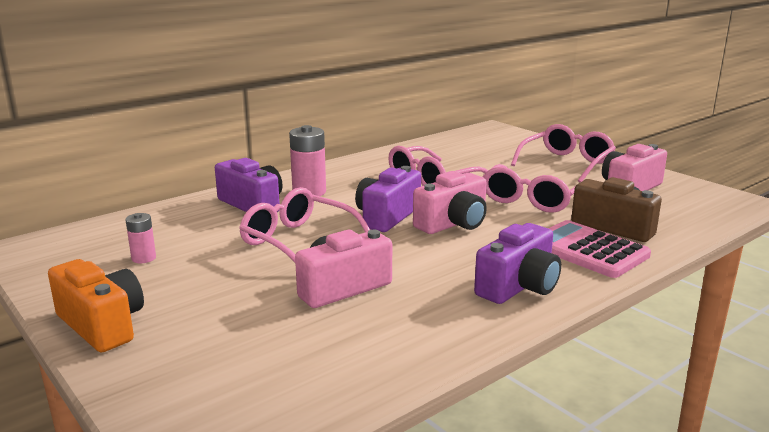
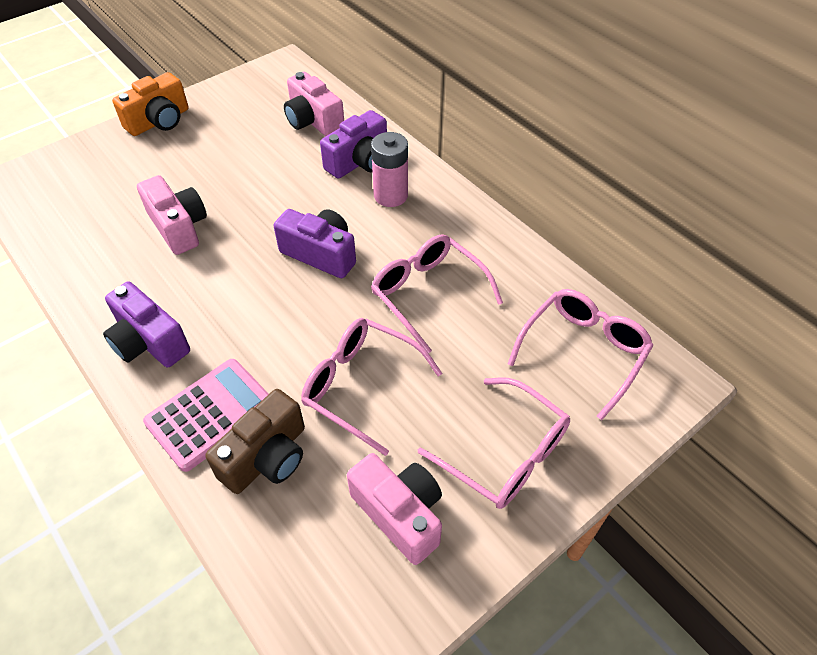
camera: 90 degrees right, 30 degrees up
(143, 258) = (255, 119): pink battery -> none
(298, 241) = (272, 196): pink glasses -> pink glasses (583, 351)
(453, 223) = (296, 305): pink camera -> pink camera (313, 121)

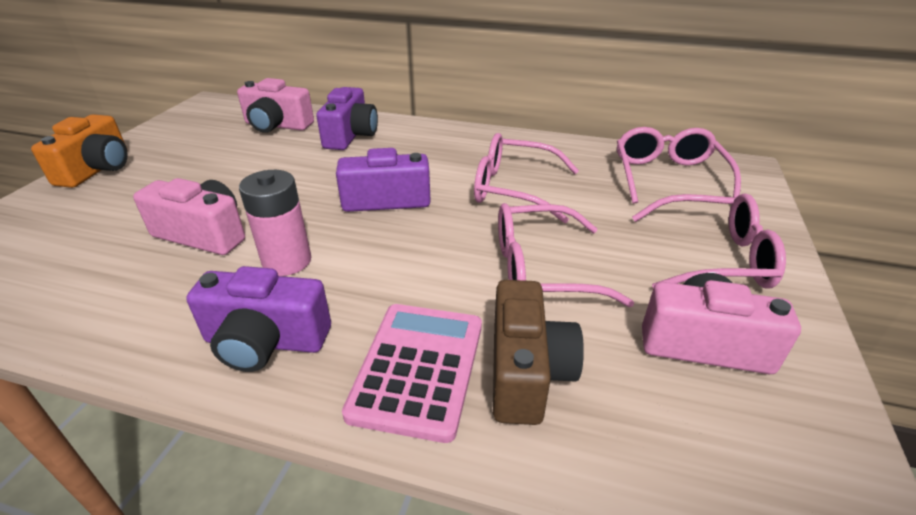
camera: 35 degrees left, 15 degrees down
(390, 195) = (404, 146): pink battery -> pink battery (287, 261)

